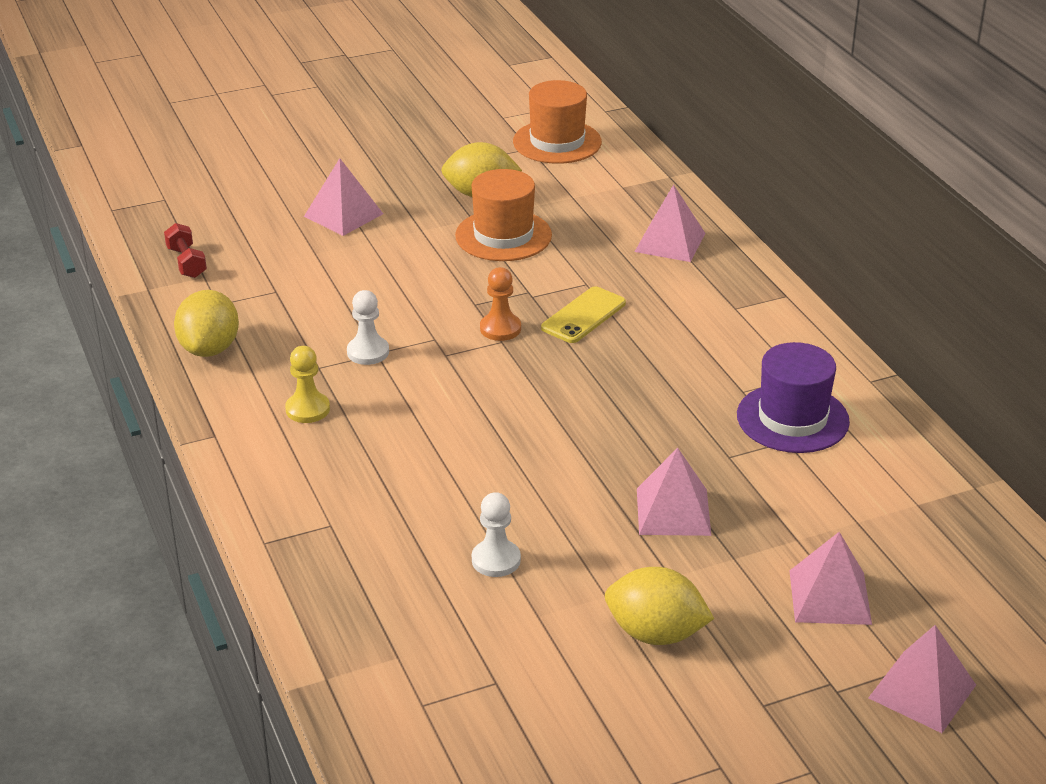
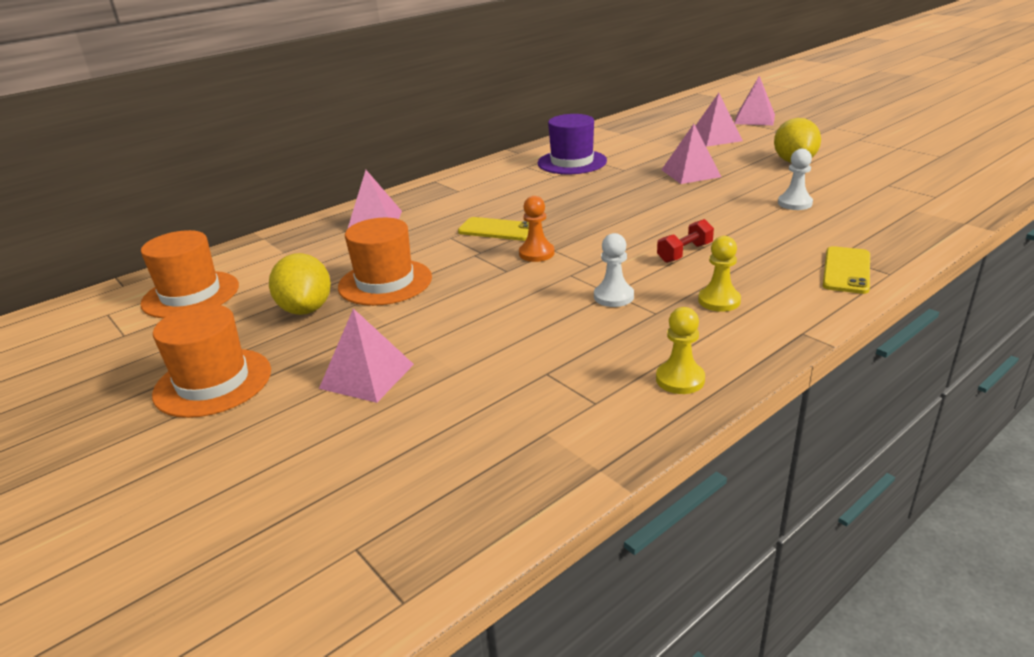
camera: 105 degrees left, 5 degrees down
(186, 262) = (522, 458): red dumbbell -> red dumbbell (684, 253)
(210, 349) = (680, 379): yellow lemon -> yellow pawn
(295, 515) = (846, 270): none -> yellow phone
(391, 155) = (213, 382): none -> orange hat

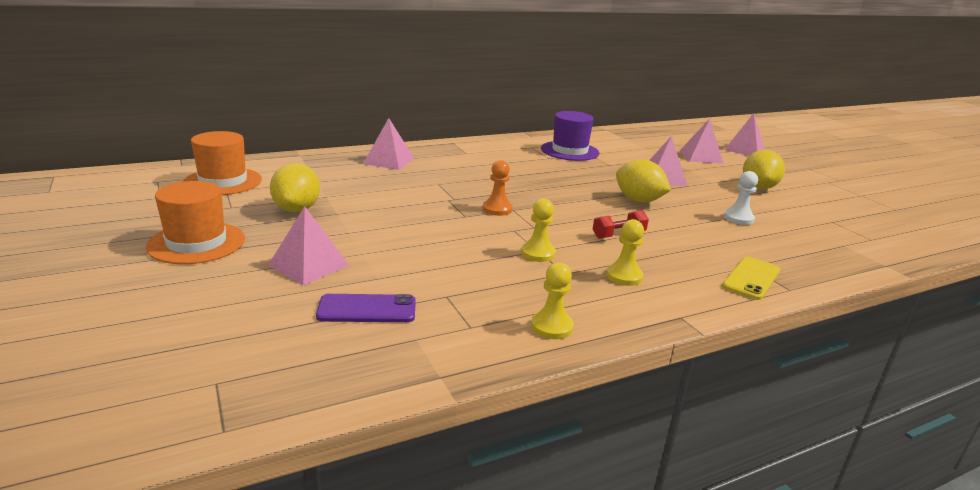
camera: 10 degrees right, 5 degrees down
(385, 282) = (367, 204): orange hat -> none
(469, 412) = (367, 309): none -> purple phone
(498, 230) = (478, 186): yellow phone -> none
(613, 297) = (538, 253): white pawn -> yellow pawn
(681, 206) = (638, 200): none -> yellow lemon

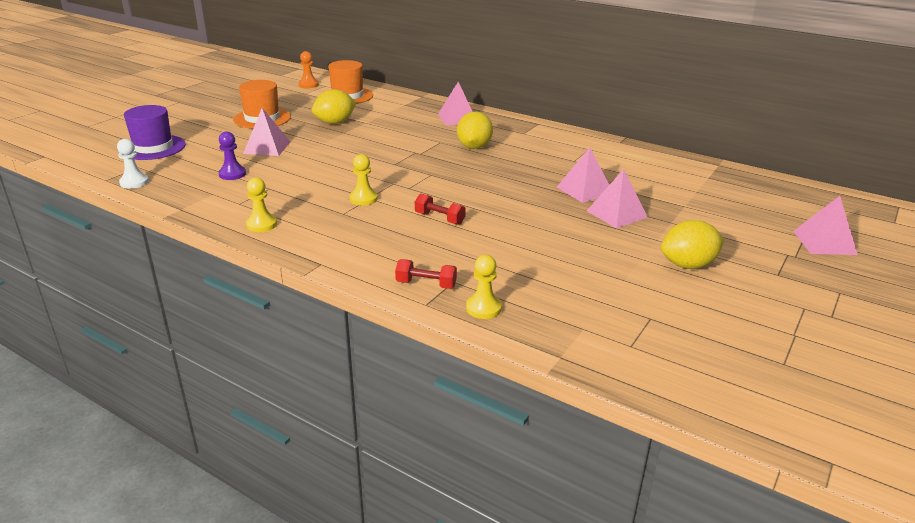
camera: 60 degrees right, 5 degrees up
(367, 309) = (232, 174): purple phone -> purple pawn
(497, 209) = (423, 169): orange pawn -> orange pawn (308, 85)
(569, 151) = (610, 164): purple hat -> purple hat (153, 147)
(624, 276) = (363, 233): yellow pawn -> yellow pawn (483, 308)
(638, 200) = (533, 213): yellow lemon -> yellow lemon (474, 147)
(700, 156) = (732, 222): pink pyramid -> pink pyramid (584, 190)
(738, 218) = (566, 264): white pawn -> white pawn (134, 182)
(751, 278) = (426, 284): yellow phone -> red dumbbell

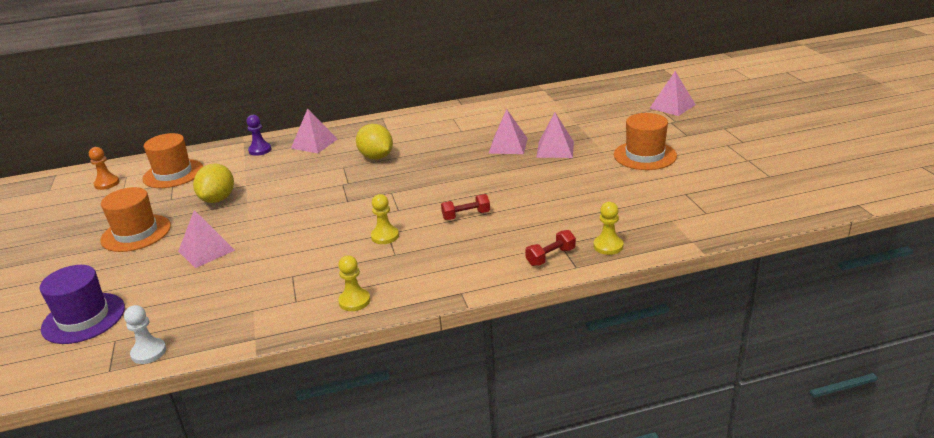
camera: 45 degrees left, 0 degrees up
(232, 174) = (230, 287): purple pawn -> purple pawn (260, 150)
(688, 265) = (645, 155): yellow lemon -> orange hat

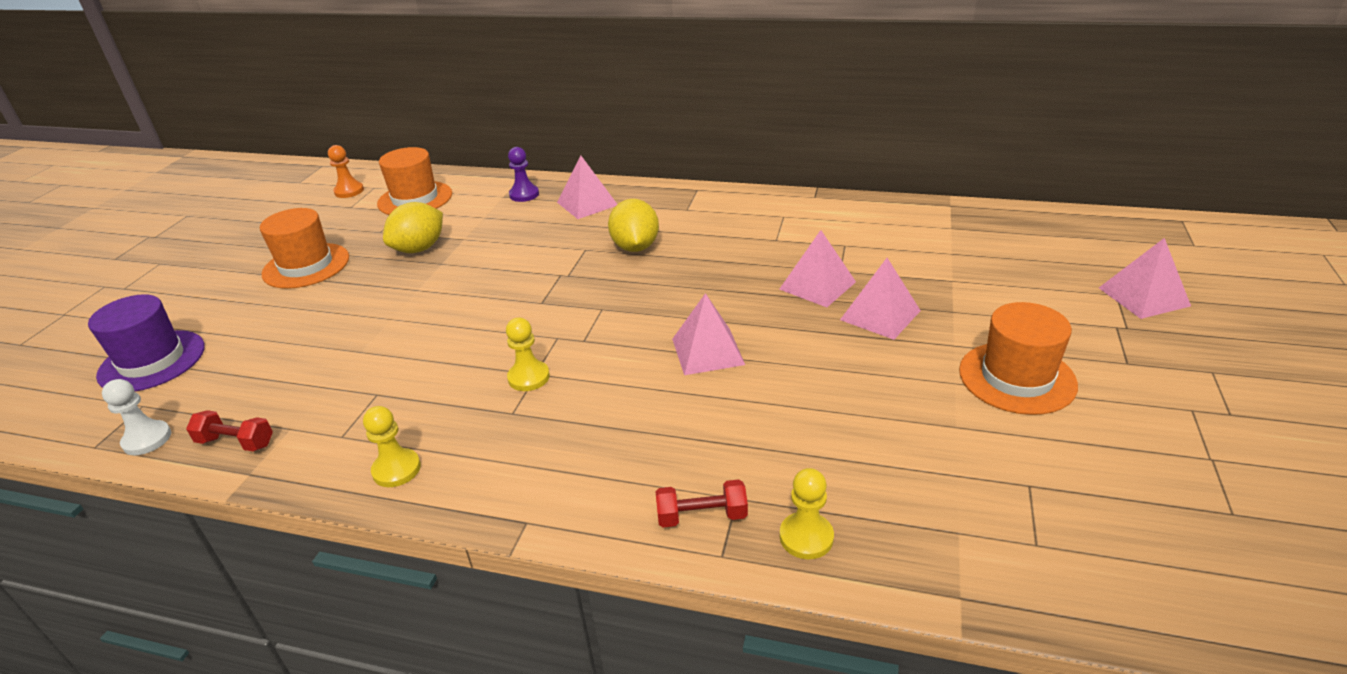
camera: 30 degrees right, 5 degrees up
(206, 250) = (338, 317): pink pyramid -> pink pyramid (707, 351)
(466, 215) = (655, 385): red dumbbell -> red dumbbell (236, 442)

